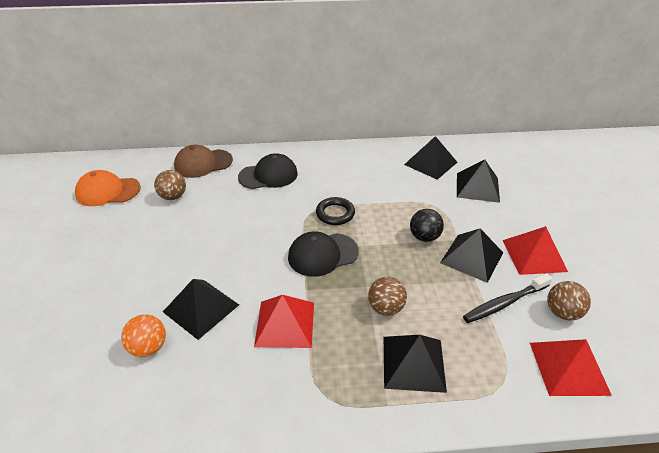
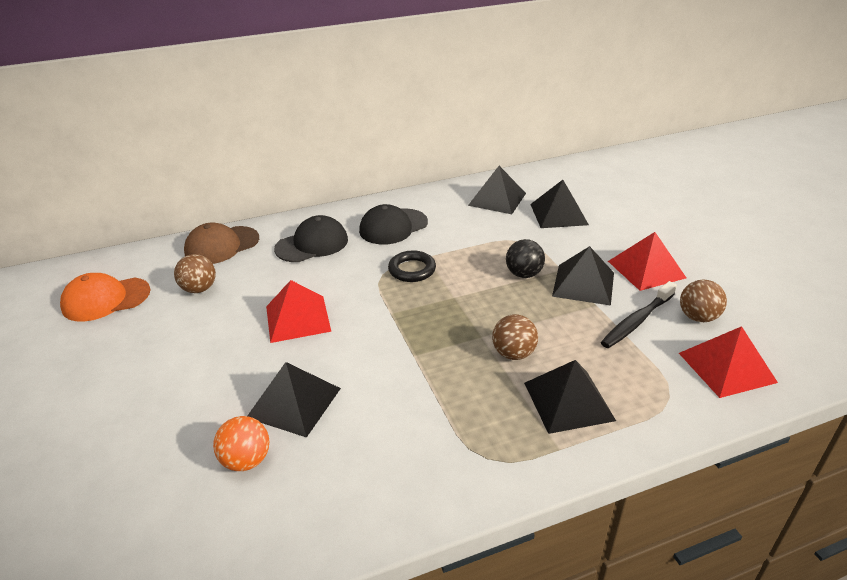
camera: 15 degrees left, 5 degrees down
(285, 323) = (405, 395): red pyramid -> red pyramid (297, 318)
(322, 254) = (417, 315): black cap -> black cap (393, 227)

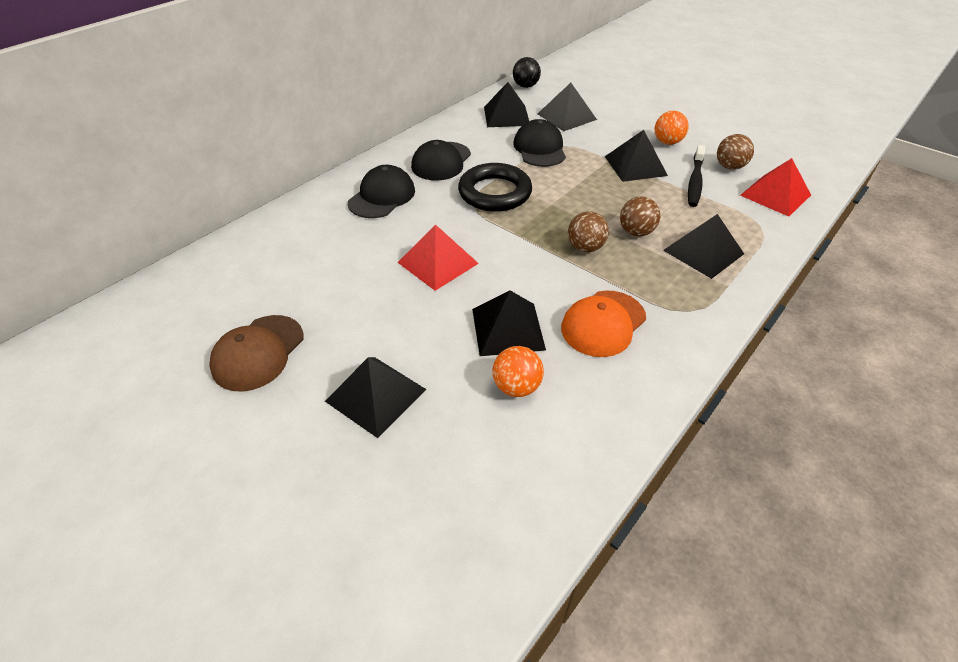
camera: 30 degrees left, 10 degrees up
(106, 299) = (220, 309): orange cap -> orange cap (603, 323)
(135, 416) = (376, 395): none -> black pyramid
(199, 289) = (313, 268): brown ball -> brown ball (585, 247)
(222, 245) = (291, 223): brown cap -> brown cap (258, 353)
(412, 270) = (495, 193): black ring -> black ring, size x1.63
(498, 239) = (539, 148): none -> black cap
(524, 274) = (586, 171): black ball -> black ball (525, 86)
(646, 269) = (667, 142): red pyramid -> orange ball

